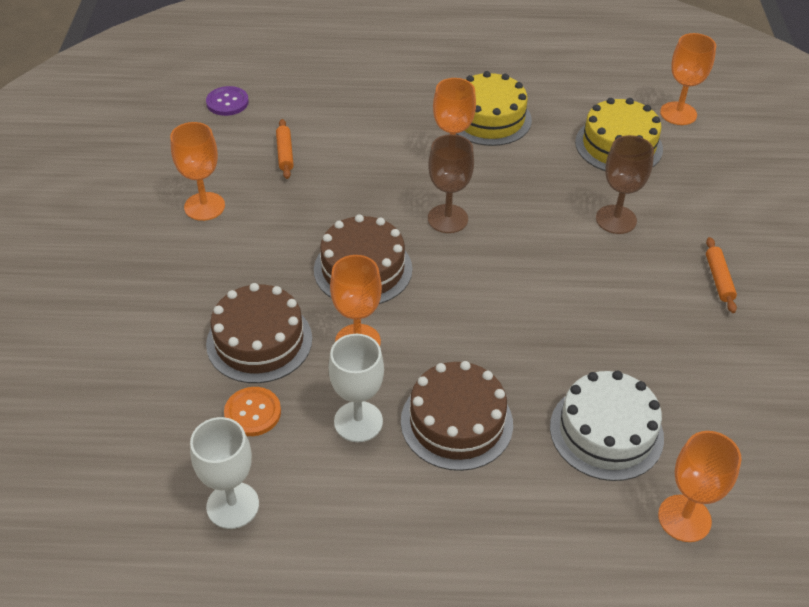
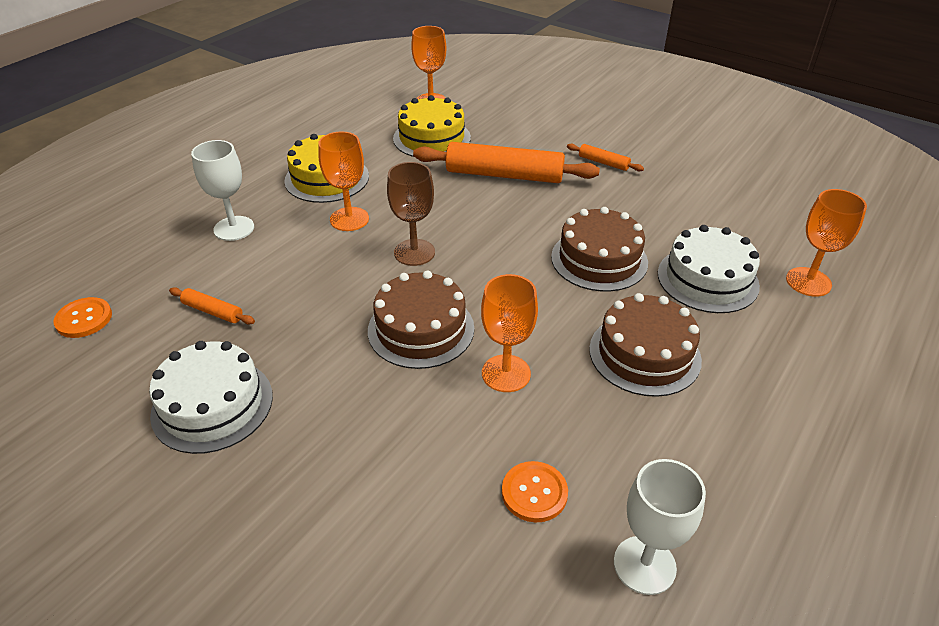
camera: 55 degrees left, 5 degrees down
(204, 206) = (212, 405): orange goblet -> white cake
(227, 102) = (84, 319): purple button -> orange button
(259, 341) = (444, 444): brown cake -> brown cake (599, 259)
(358, 421) = (601, 417): white goblet -> white goblet (234, 228)
(616, 219) = (504, 175): brown goblet -> orange rolling pin

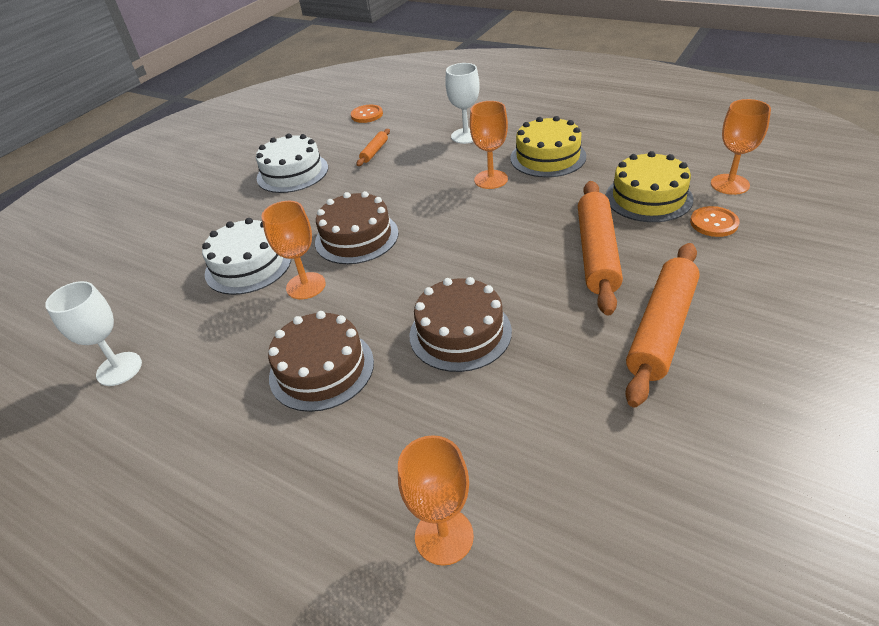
camera: 90 degrees right, 0 degrees up
(414, 252) = (451, 219): brown goblet -> none
(534, 493) = (193, 311): orange button -> orange button (714, 223)
(603, 162) = (662, 329): orange rolling pin -> orange rolling pin, size x2.19
(707, 279) = (437, 424): white cake -> white cake (248, 265)

